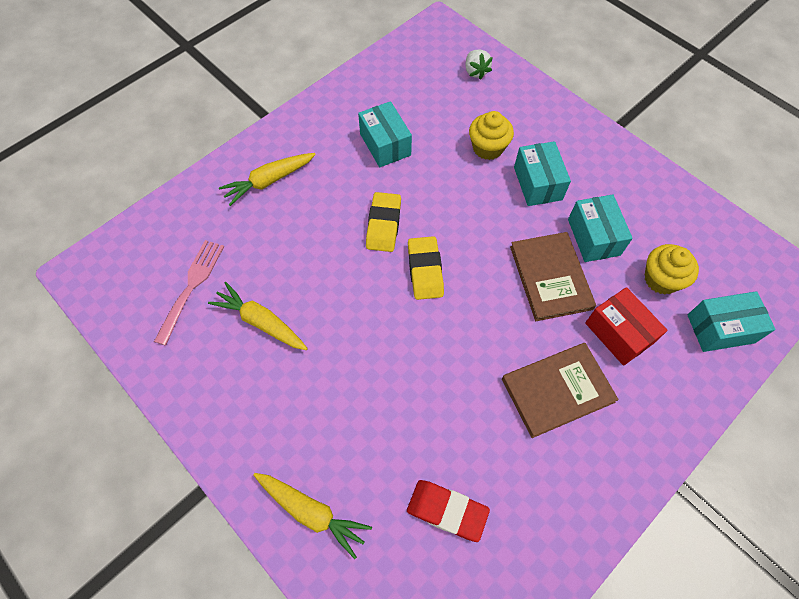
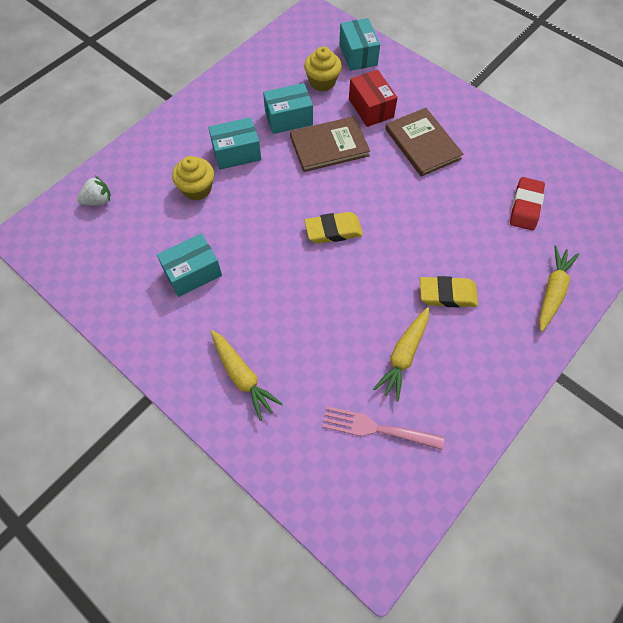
camera: 95 degrees left, 0 degrees up
(383, 225) = (289, 266): yellow eraser -> yellow eraser (447, 294)
(618, 333) = (371, 108): red box -> red box turned 75 degrees counterclockwise

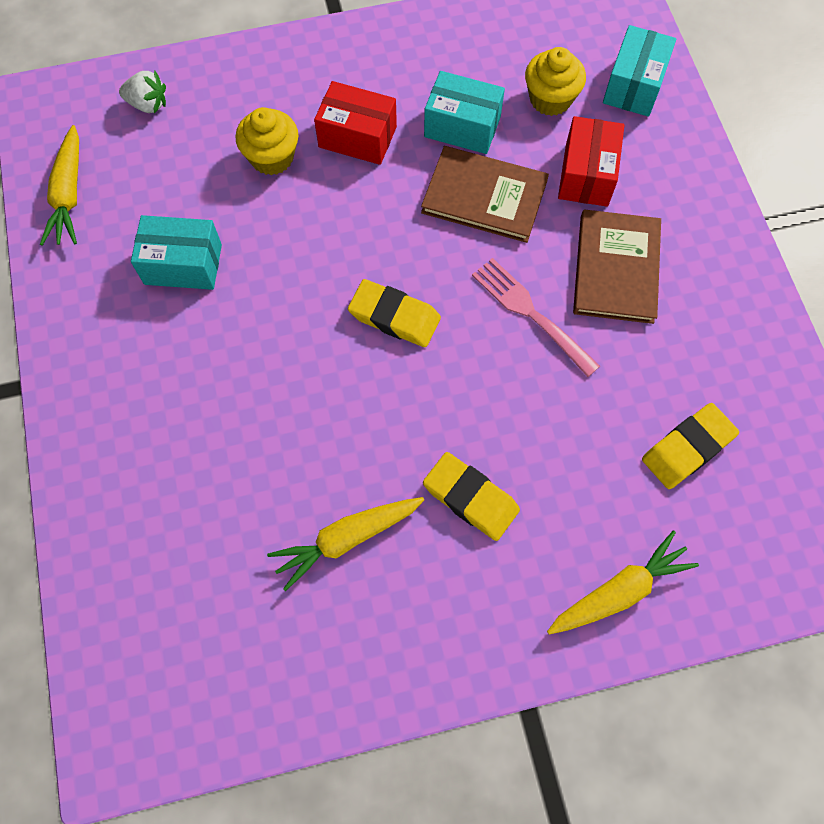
camera: 35 degrees right, 5 degrees up
(236, 153) = (357, 137): turquoise box -> red box
(242, 376) = (138, 431): yellow carrot -> yellow carrot (69, 194)
(377, 428) = (239, 605): pink fork -> pink fork (531, 313)
(525, 206) = (687, 448): red eraser -> yellow eraser

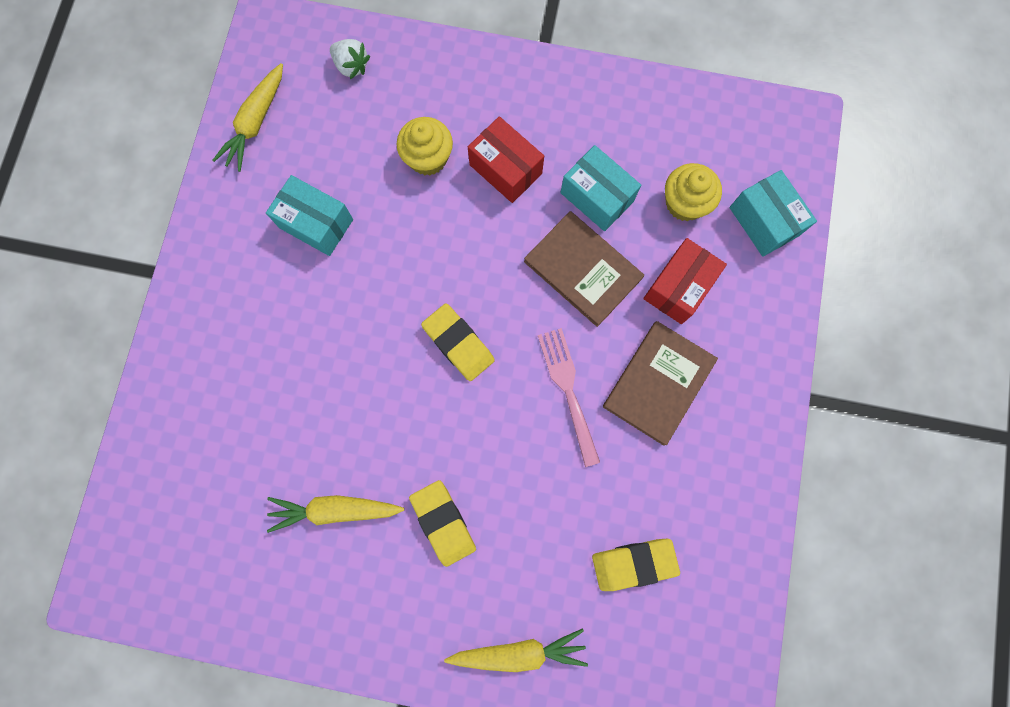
camera: 25 degrees right, 10 degrees up
(634, 86) = (764, 221): turquoise box -> turquoise box turned 75 degrees counterclockwise

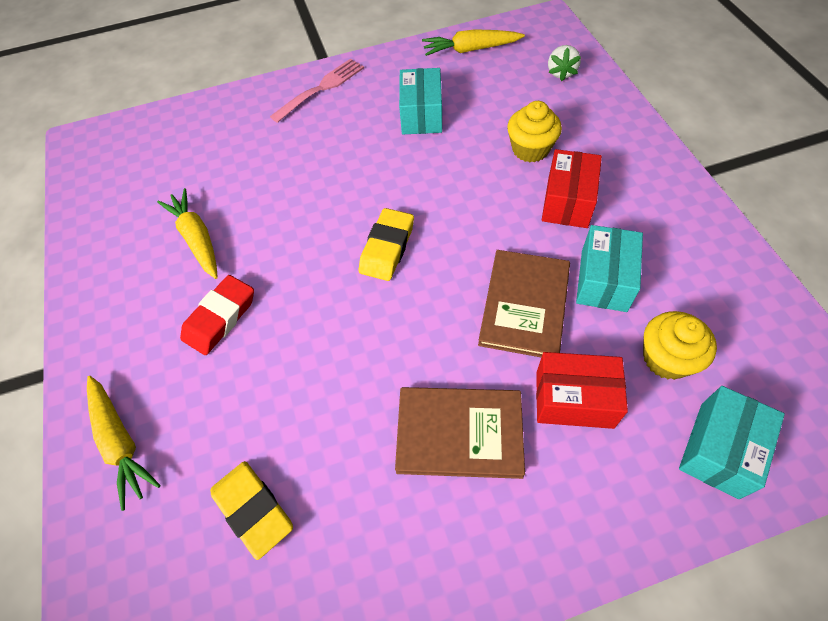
camera: 65 degrees right, 20 degrees down
(443, 522) = (220, 318): yellow eraser -> red eraser
(568, 390) = (399, 354): pink fork -> pink fork (321, 89)

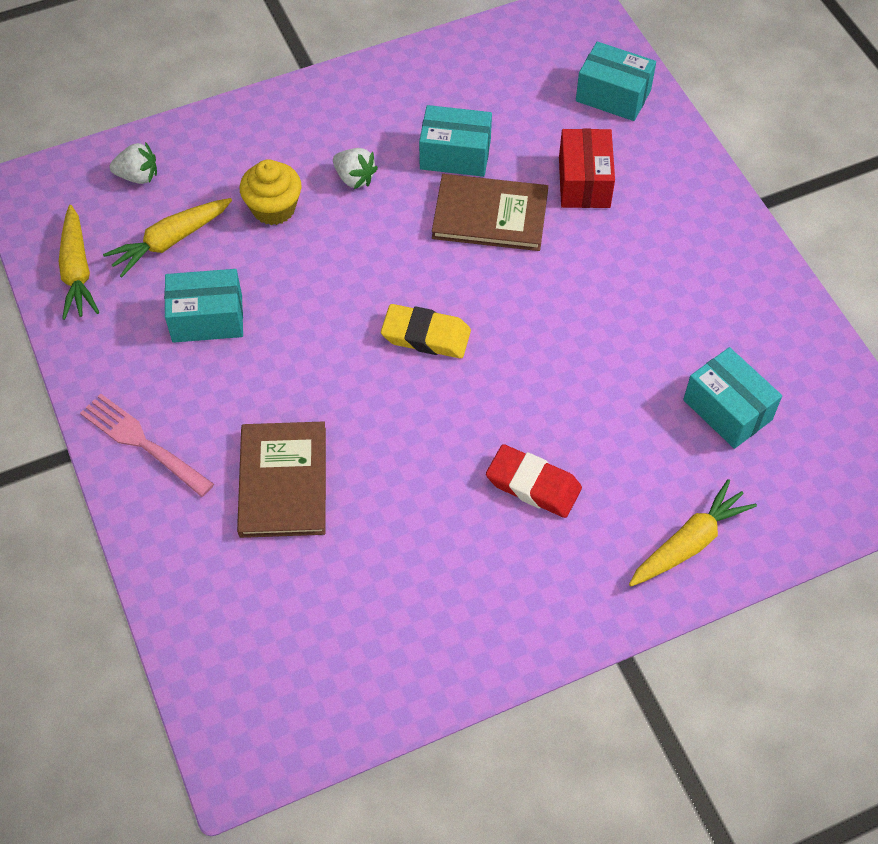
camera: 100 degrees left, 0 degrees up
(197, 239) = (422, 539): yellow carrot -> yellow carrot (170, 241)
(253, 509) = (727, 410): yellow eraser -> turquoise box
(459, 433) = (629, 262): brown book -> brown book (283, 482)
(567, 202) = (354, 178): red box -> white strawberry
(666, 358) = (535, 118): yellow cupcake -> none

